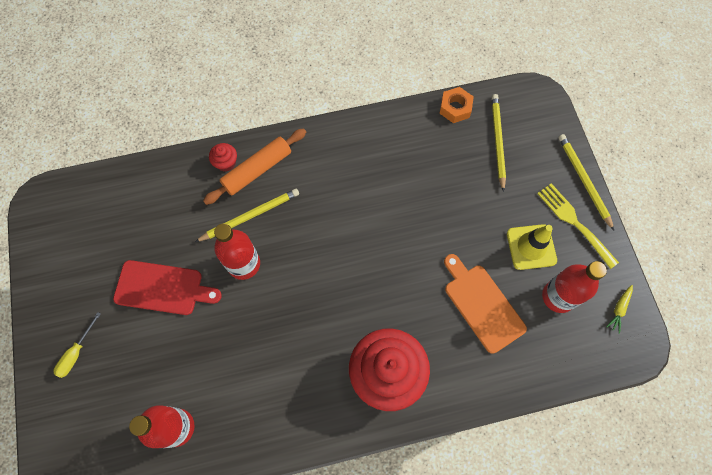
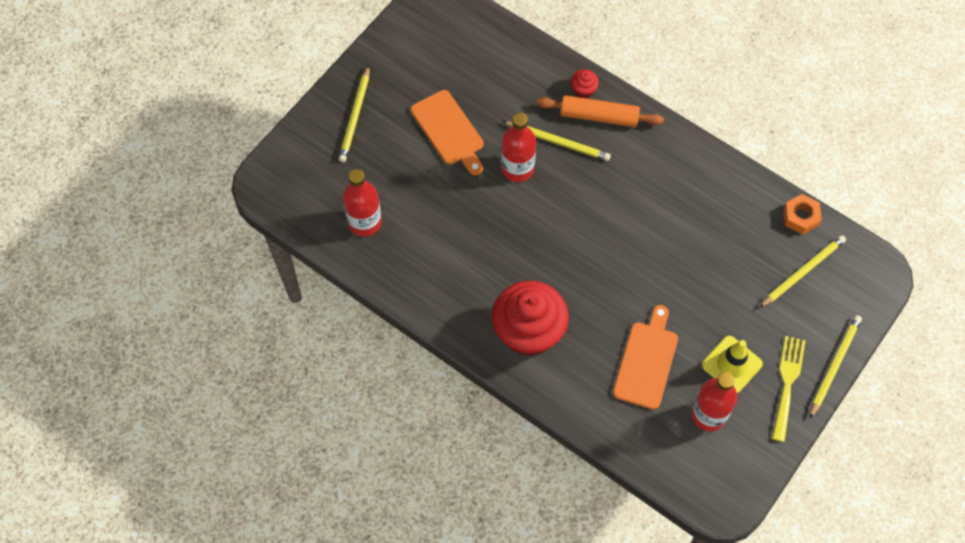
camera: 50 degrees right, 5 degrees down
(76, 353) = (355, 116): yellow screwdriver -> yellow pencil
(162, 288) = (449, 130): red cutting board -> orange cutting board
(619, 309) = (742, 469): yellow carrot -> none

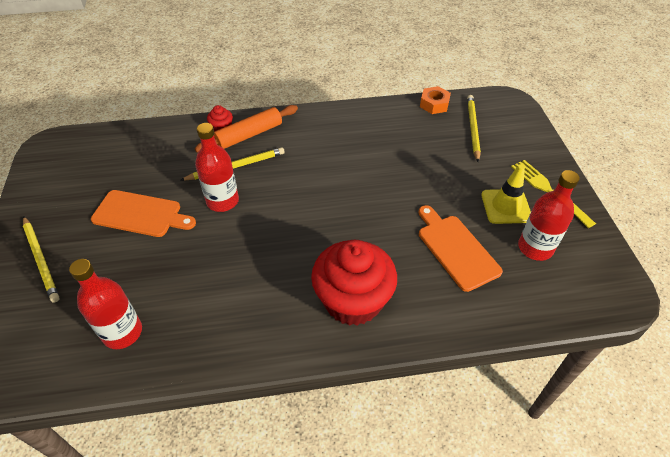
camera: 45 degrees left, 15 degrees down
(834, 365) = (556, 160): yellow pencil -> none

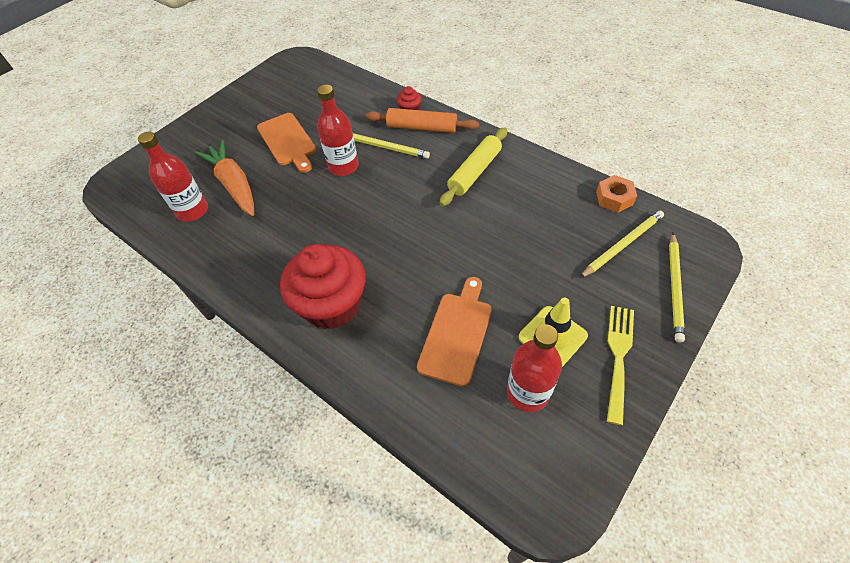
camera: 50 degrees right, 5 degrees up
(41, 260) = (209, 134): yellow pencil -> yellow pencil (675, 288)
(136, 282) = (234, 184): none -> orange carrot
(329, 142) = (474, 172): none -> yellow rolling pin

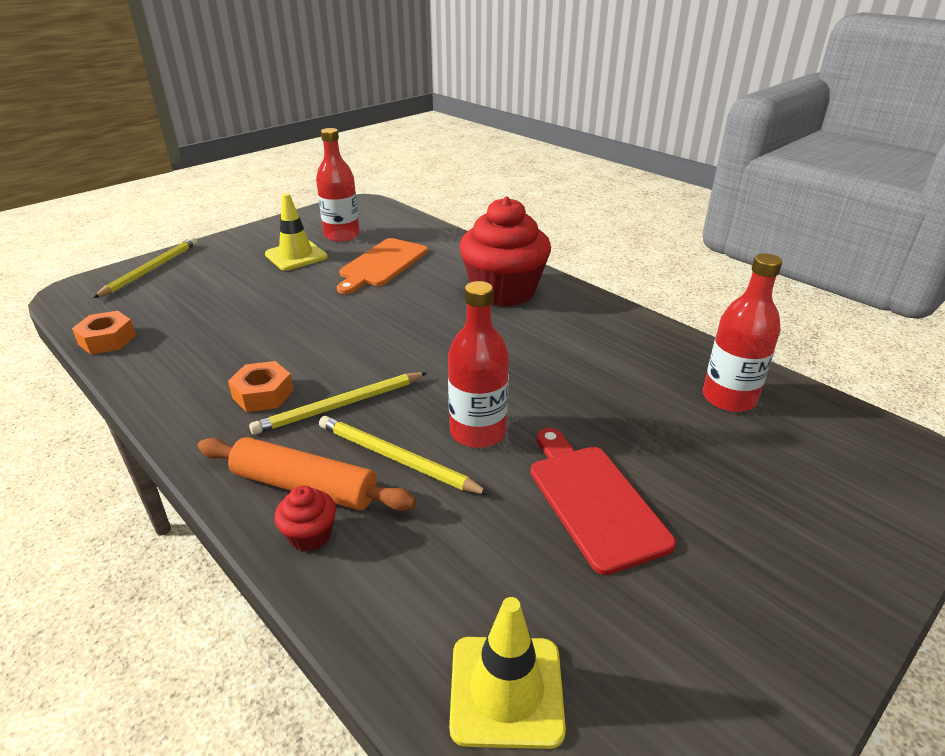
camera: 175 degrees left, 20 degrees down
(234, 184) = (675, 429): orange carrot -> none
(288, 141) = (593, 500): orange cutting board -> red cutting board
(327, 81) = (506, 690): none -> yellow traffic cone
(474, 172) = (263, 394): yellow rolling pin -> orange nut
(618, 356) = (252, 243): yellow fork -> none
(622, 245) = (158, 300): yellow pencil -> yellow pencil (340, 406)

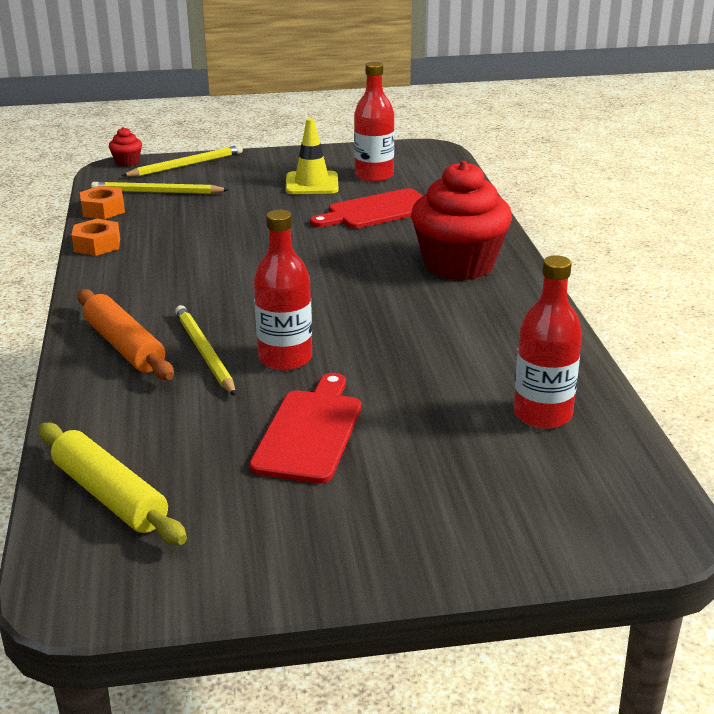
camera: 35 degrees right, 5 degrees down
(263, 394) = (164, 280): orange nut -> orange nut (97, 245)
(310, 535) = (96, 374): red cupcake -> red cupcake (127, 162)
(340, 406) = (208, 306): yellow pencil -> yellow pencil (157, 192)
(382, 264) = (377, 211): orange cutting board -> red cutting board
(506, 690) = (110, 495): yellow traffic cone -> yellow rolling pin

